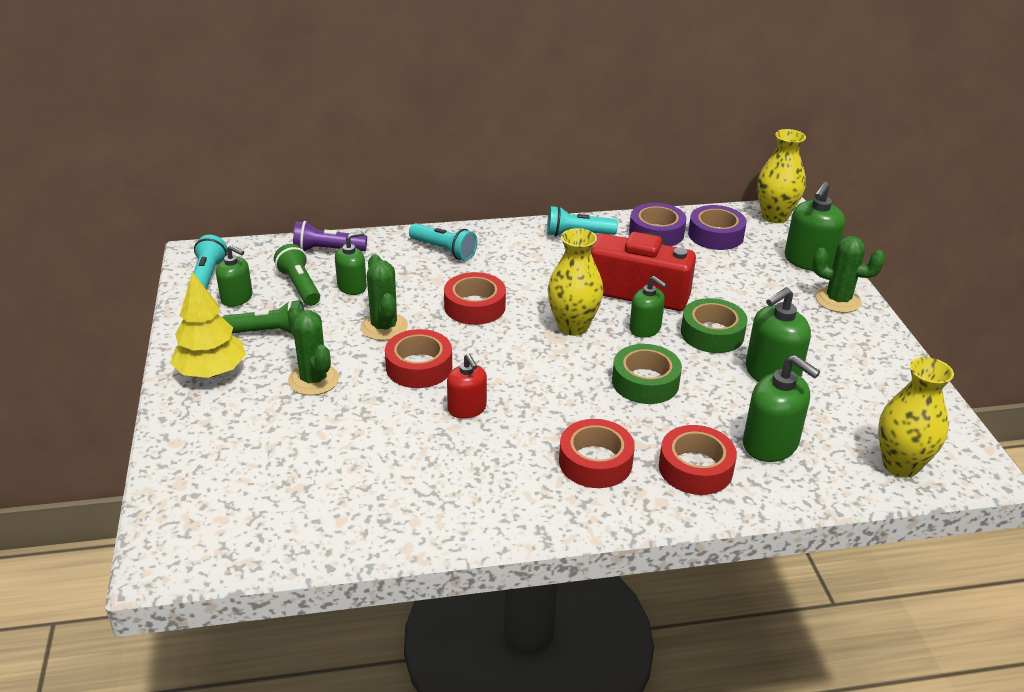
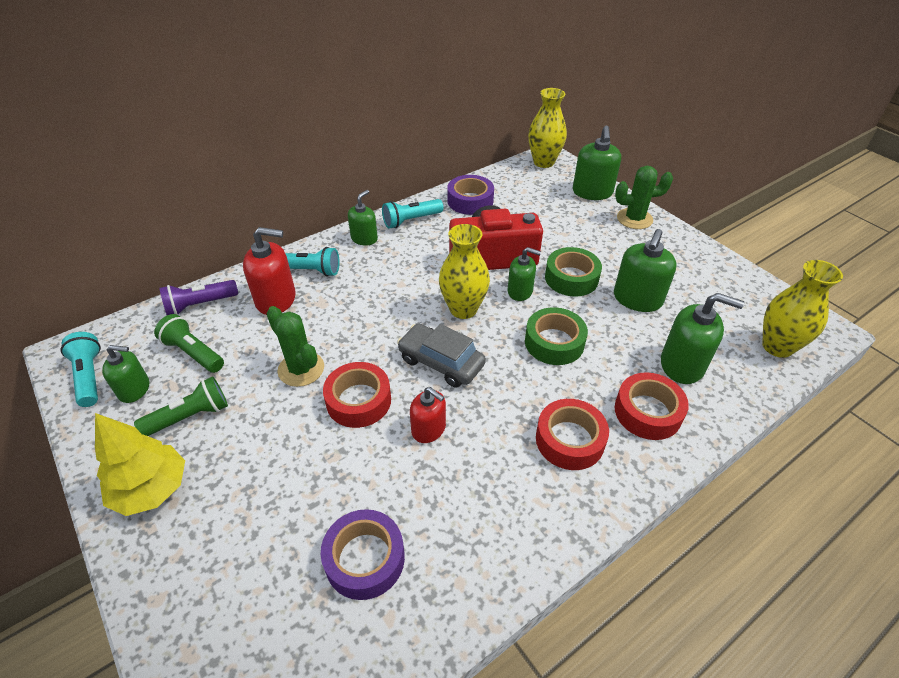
camera: 25 degrees left, 10 degrees up
(313, 380) = (266, 455): green cactus -> none
(352, 286) = (246, 336): green soap dispenser -> green soap dispenser (364, 238)
(397, 265) = (276, 299): none -> red soap dispenser
(474, 306) = (370, 318): red tape -> none
(517, 362) = (441, 362): none -> grey car
(715, 235) = (514, 190): purple tape -> purple tape (365, 559)

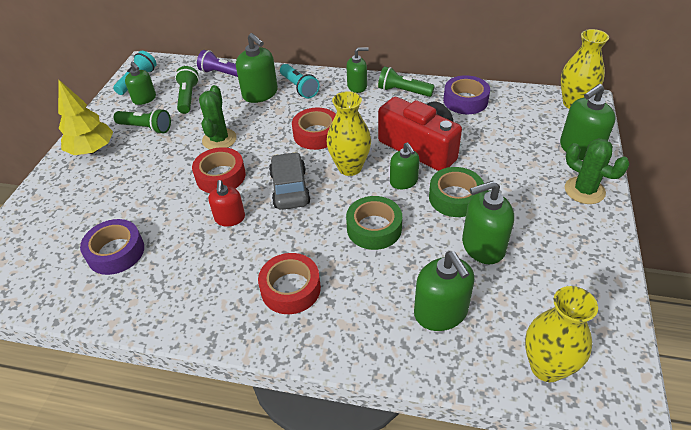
camera: 50 degrees right, 0 degrees up
(276, 299) = (260, 94): red soap dispenser -> green soap dispenser
(411, 220) = (403, 91): turquoise flashlight -> green flashlight
(647, 412) = (364, 317): red tape -> red tape (316, 134)

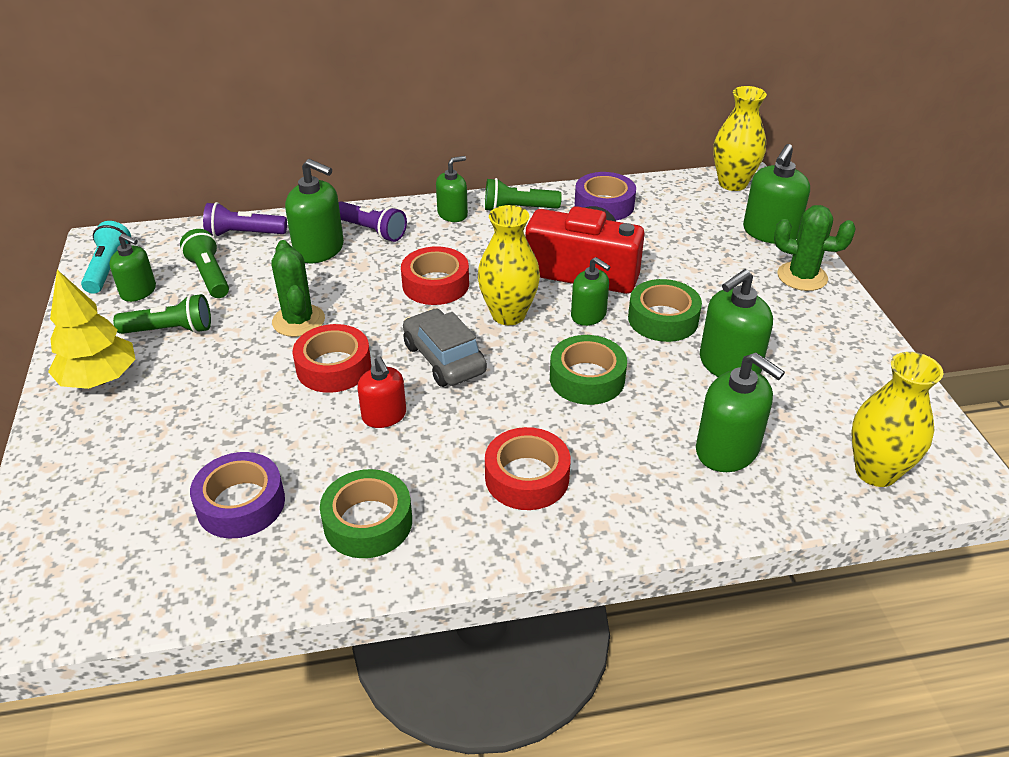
camera: 25 degrees left, 5 degrees down
(177, 288) = (368, 522): none -> green tape
(299, 87) = (372, 231): turquoise flashlight -> purple flashlight

